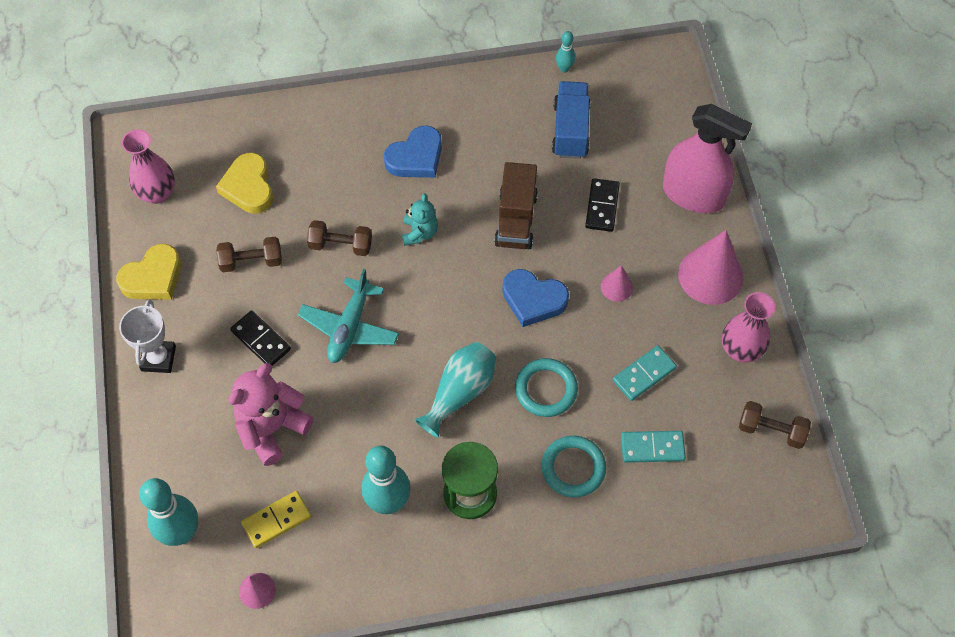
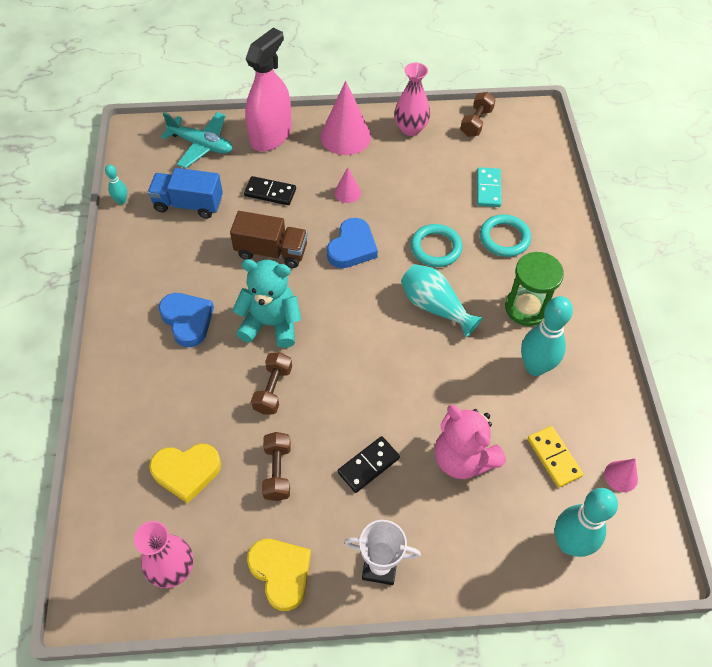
camera: 85 degrees left, 5 degrees down
(349, 327) = (363, 387): turquoise plane -> turquoise plane (201, 145)
(419, 232) = (271, 324): turquoise teddy bear -> turquoise teddy bear, size x1.73
(644, 374) = (426, 186): turquoise domino -> none

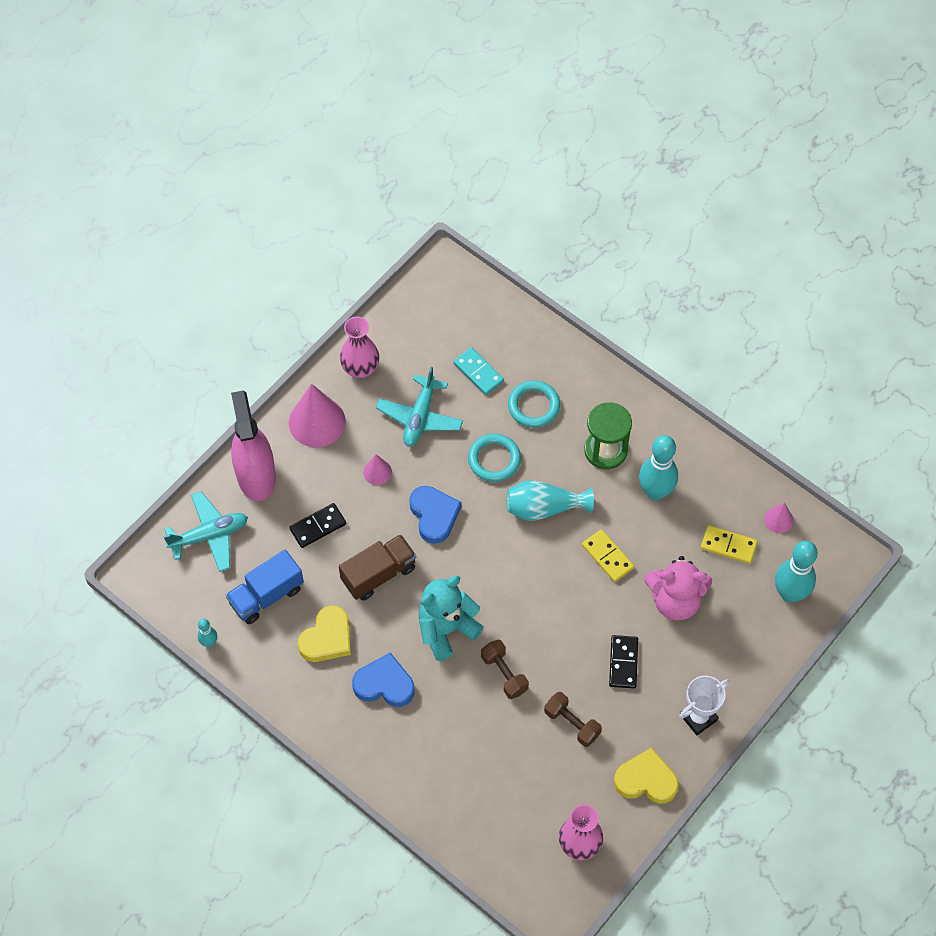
camera: 45 degrees left, 5 degrees up
(186, 472) = (515, 782): yellow heart -> yellow heart (327, 638)
(415, 184) = (420, 417): none -> turquoise plane
(444, 379) = (607, 557): none -> yellow domino
(476, 122) = (405, 316): brown dumbbell -> none

